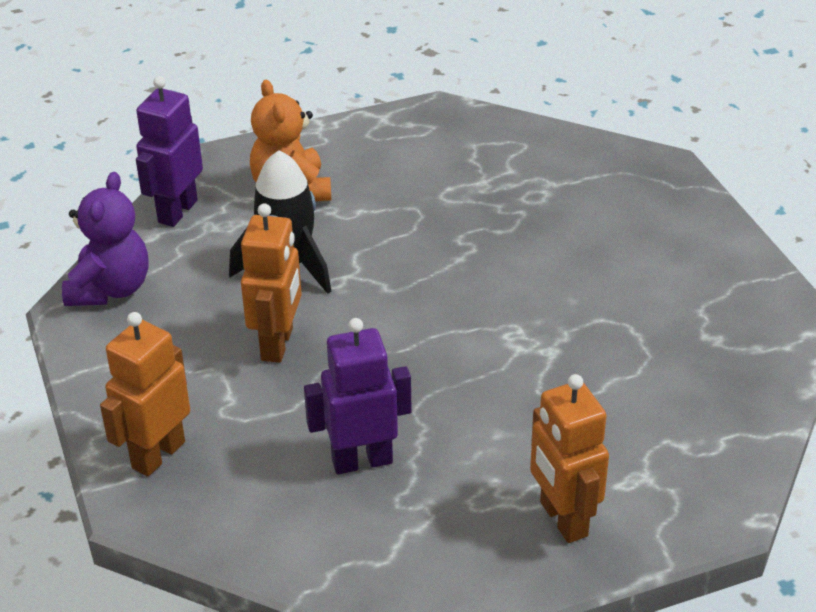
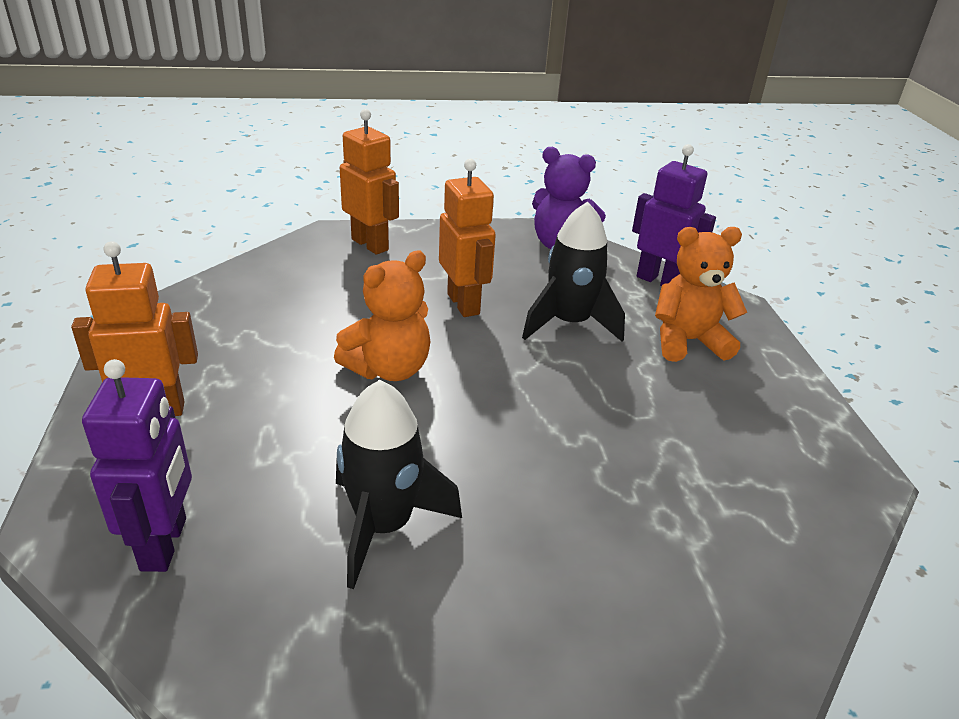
camera: 100 degrees right, 5 degrees down
(278, 344) = (464, 304): orange robot -> orange robot turned 135 degrees counterclockwise
(362, 461) = (304, 321): purple robot -> purple robot (165, 544)
(421, 373) = (389, 369): none -> orange teddy bear
(618, 329) = (383, 526): none -> black rocket

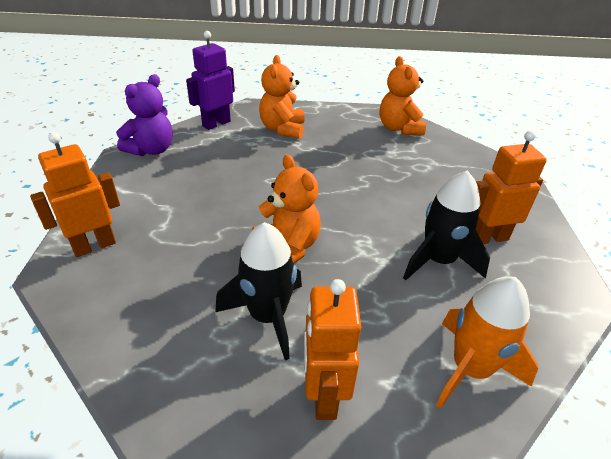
camera: 80 degrees left, 5 degrees up
(165, 544) = (470, 369): purple robot -> orange rocket
(464, 304) = (215, 204): orange robot -> orange robot (488, 238)
(569, 323) = (253, 164): black rocket -> black rocket (268, 316)
(802, 490) = (399, 128): none -> orange teddy bear

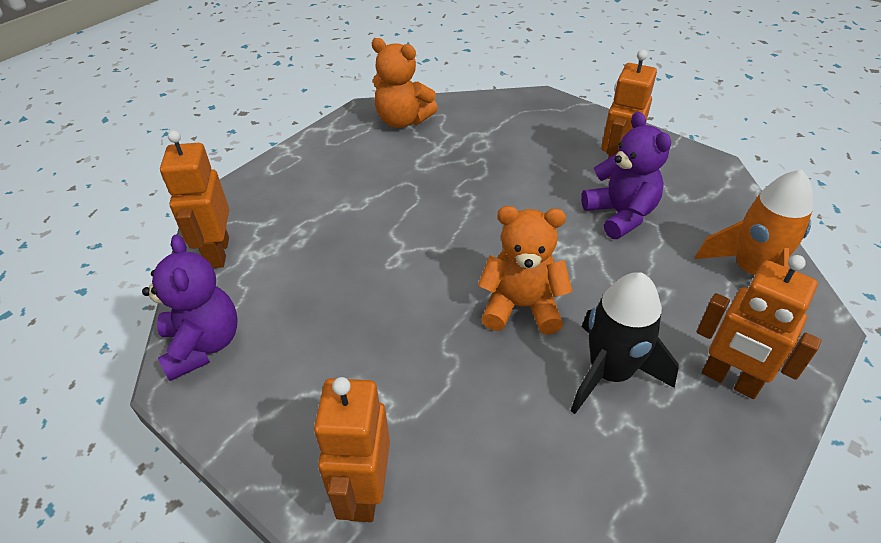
camera: 50 degrees left, 5 degrees up
(216, 124) = (217, 253): purple robot -> orange robot
(282, 129) = (302, 202): orange teddy bear -> none
(438, 261) = (620, 215): black rocket -> purple teddy bear

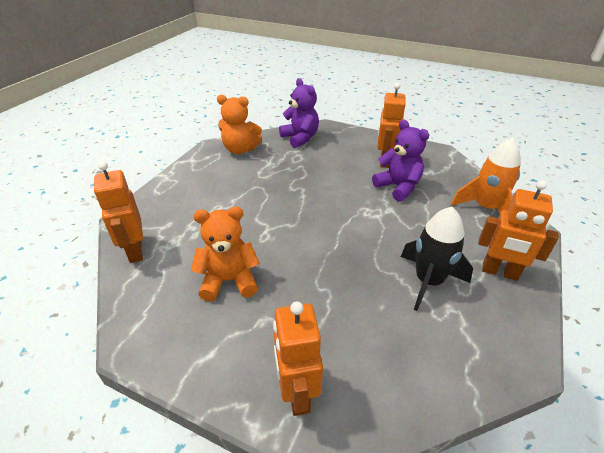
camera: 15 degrees left, 5 degrees down
(203, 345) = (143, 316): purple teddy bear -> purple teddy bear (300, 138)
(521, 307) = (358, 251): orange teddy bear -> orange teddy bear (229, 280)

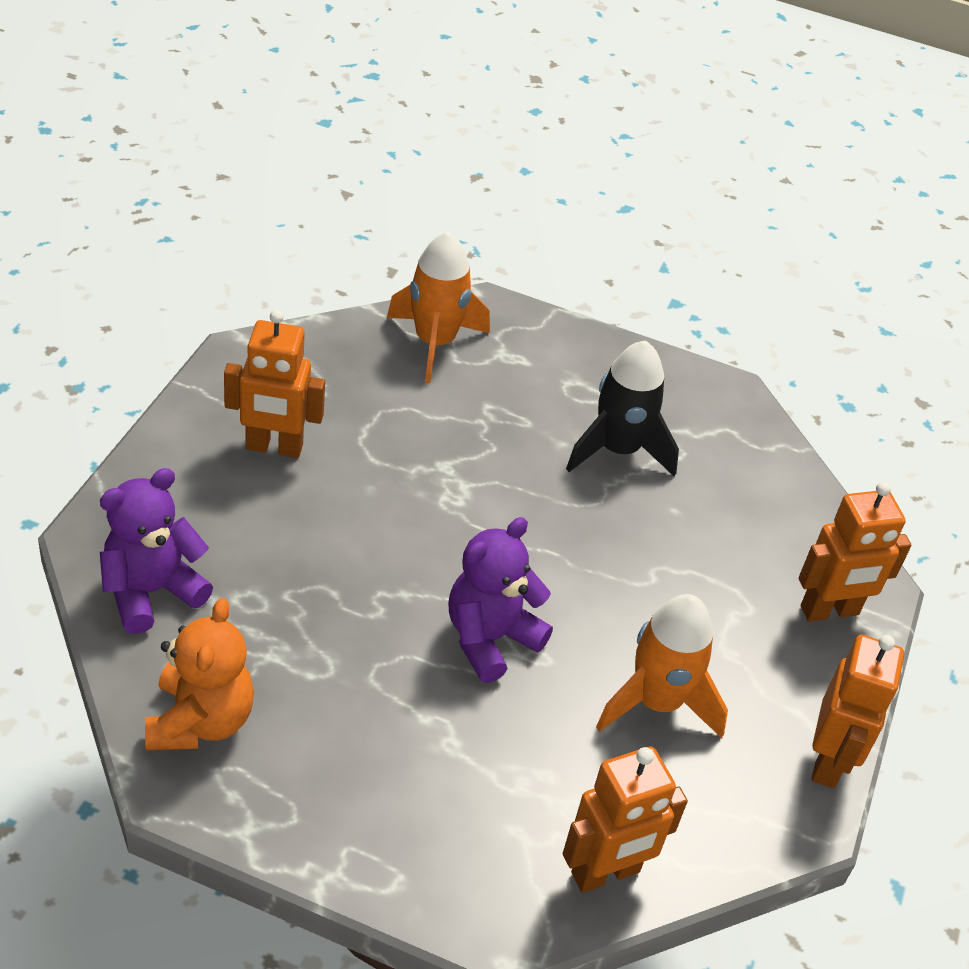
camera: 100 degrees left, 5 degrees up
(229, 280) = (657, 702): orange teddy bear -> orange rocket
(398, 187) = (372, 442): purple teddy bear -> purple teddy bear (490, 639)
(499, 272) = (587, 370): orange robot -> orange robot (828, 761)

